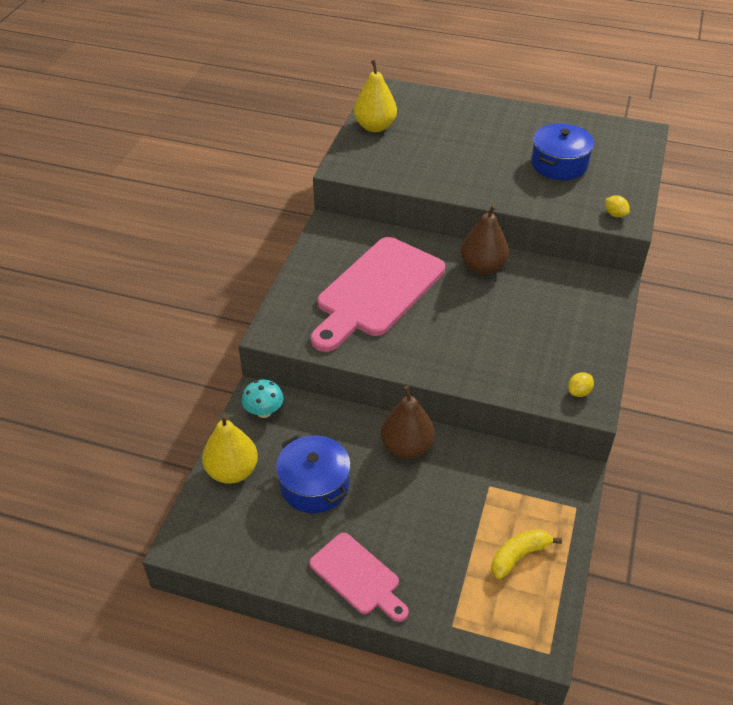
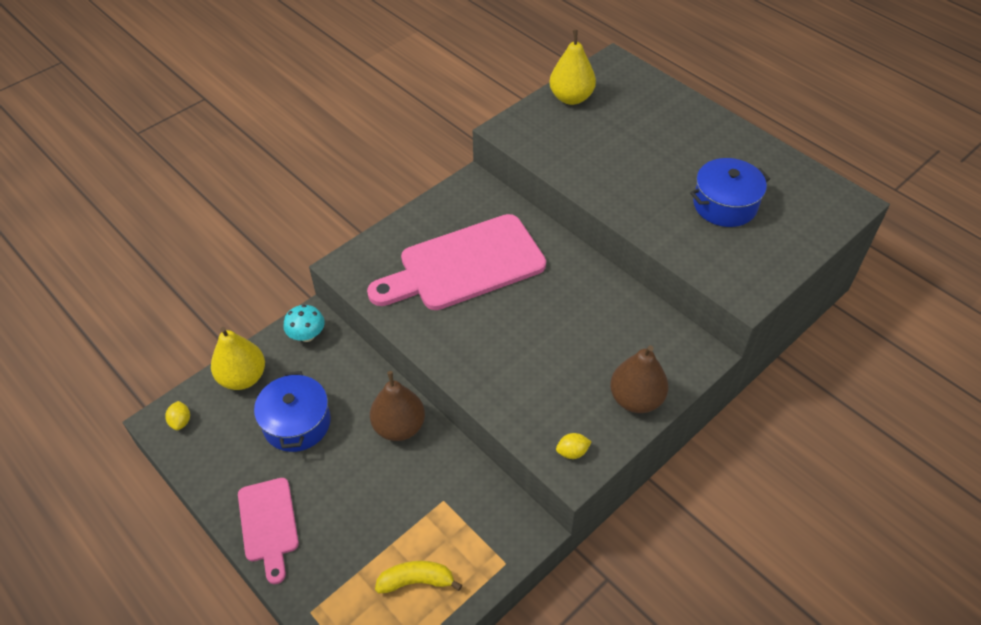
camera: 30 degrees right, 5 degrees up
(482, 267) = (582, 282): brown pear -> brown pear (636, 399)
(615, 214) = (738, 283): yellow lemon -> yellow lemon (181, 421)

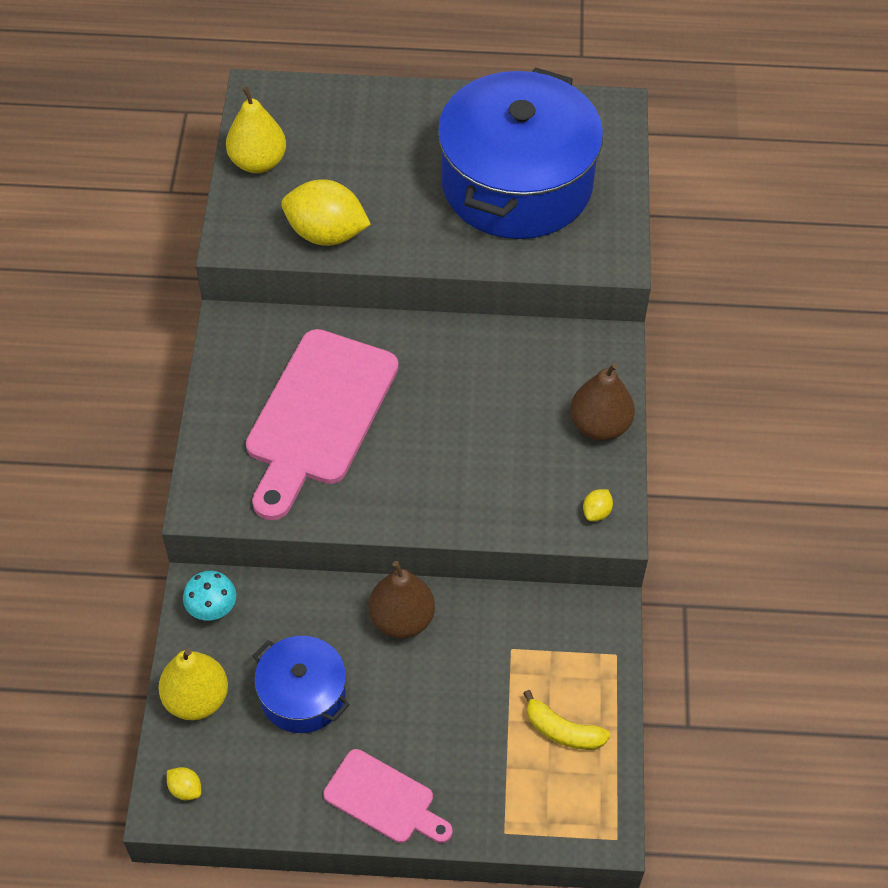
camera: 45 degrees left, 5 degrees up
(416, 581) = (562, 731): yellow banana -> yellow banana turned 105 degrees counterclockwise
(566, 159) = (326, 234): none -> yellow lemon
(725, 205) = (516, 184): blue pot -> blue pot, size x2.01

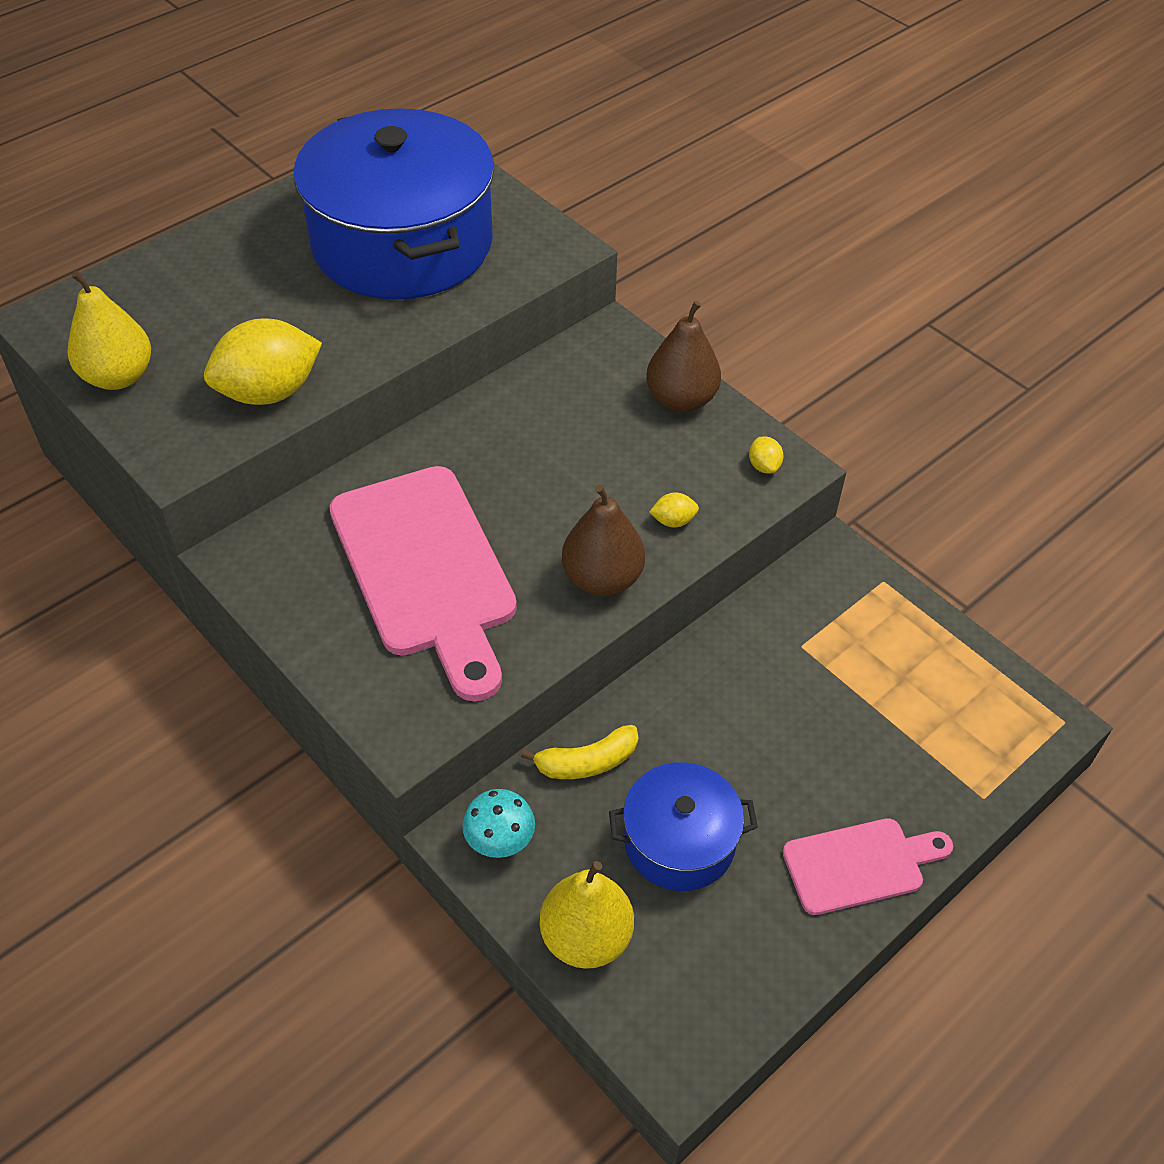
camera: 45 degrees left, 5 degrees down
(185, 789) = (678, 1032): yellow lemon -> yellow lemon (673, 521)
(402, 619) = (684, 699): brown pear -> brown pear (602, 578)
(562, 731) = (921, 675): yellow banana -> yellow banana (586, 762)

